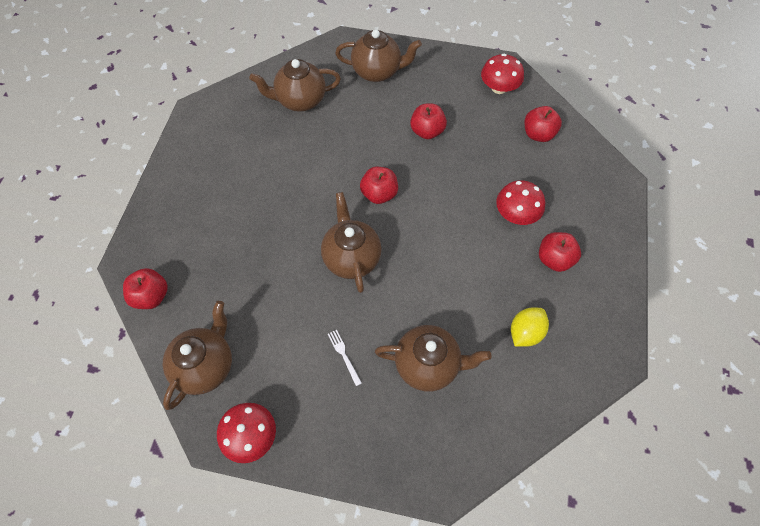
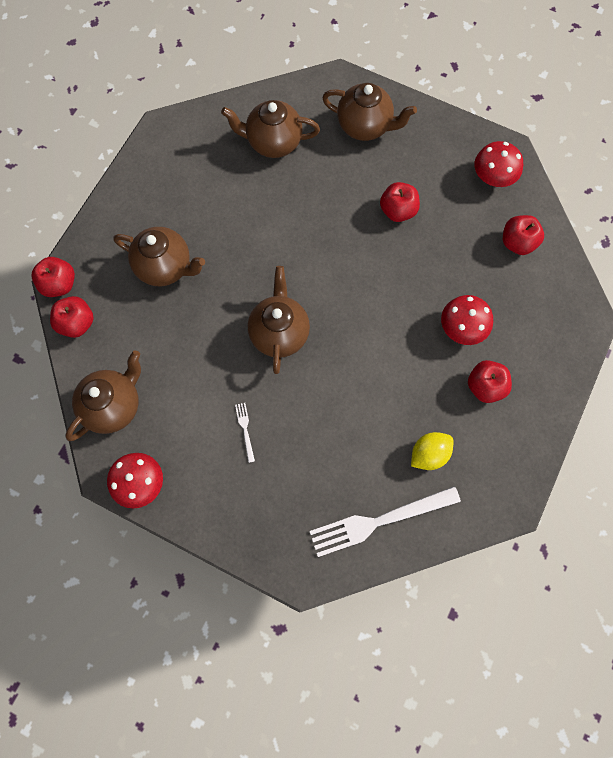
camera: 15 degrees right, 10 degrees up
(379, 194) = (326, 270): red apple -> red apple (59, 284)
(428, 365) = (323, 460): brown teapot -> brown teapot (165, 267)
(500, 409) = (379, 521): none -> white fork

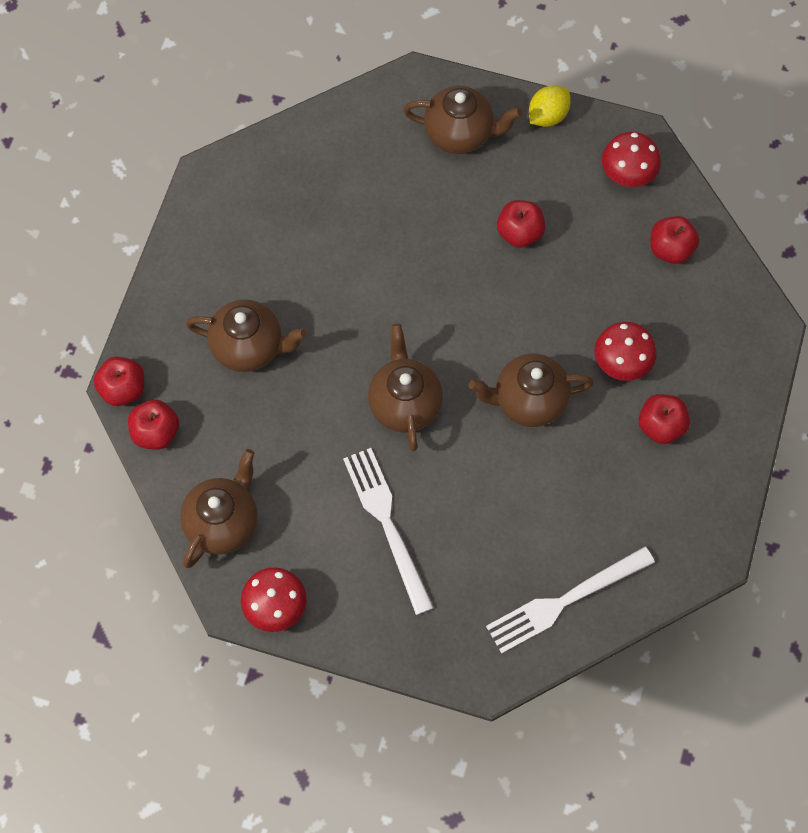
camera: 10 degrees left, 5 degrees down
(245, 429) = (387, 524): white fork -> white fork, size x2.43
(273, 142) = (350, 172): brown teapot -> brown teapot (528, 401)
(429, 454) = (609, 515): yellow lemon -> yellow lemon (547, 116)

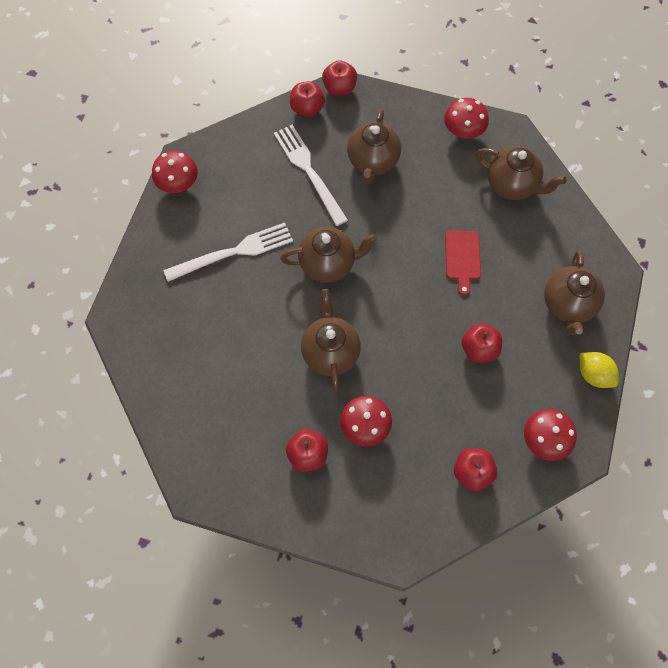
camera: 90 degrees right, 0 degrees up
(204, 233) = (463, 130): none -> red mushroom
(223, 522) = (240, 150): brown teapot -> brown teapot (512, 185)
(396, 244) = (462, 258): none -> red cutting board
(564, 601) = (166, 374): white fork -> white fork (309, 171)

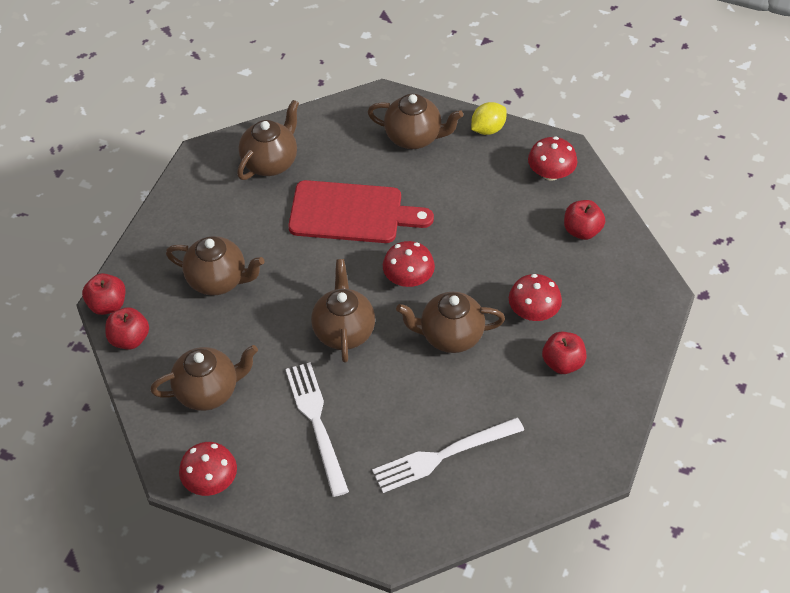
camera: 85 degrees left, 15 degrees down
(260, 170) = (208, 391): none -> brown teapot
(309, 171) = (218, 342): white fork -> white fork (443, 455)
(462, 258) = (351, 213): red cutting board -> red cutting board, size x1.89
(463, 130) = (193, 195): red mushroom -> red mushroom (408, 278)
(479, 349) = (455, 211): red apple -> none

